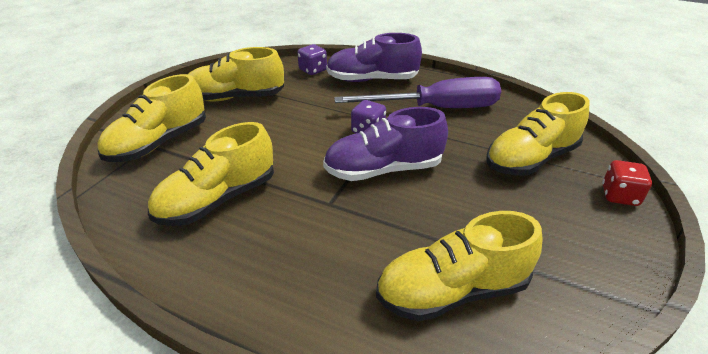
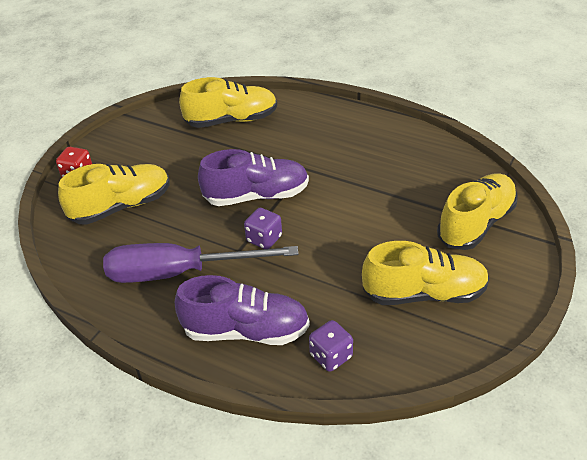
camera: 175 degrees left, 5 degrees up
(218, 199) = (392, 170): yellow shoe -> none

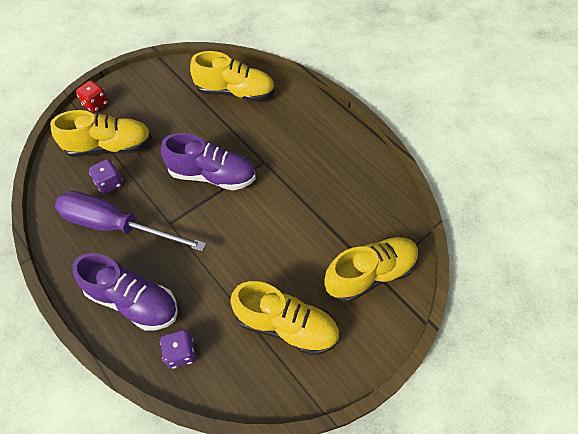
camera: 20 degrees right, 15 degrees up
(264, 239) = (194, 220): purple dice -> purple dice (110, 183)

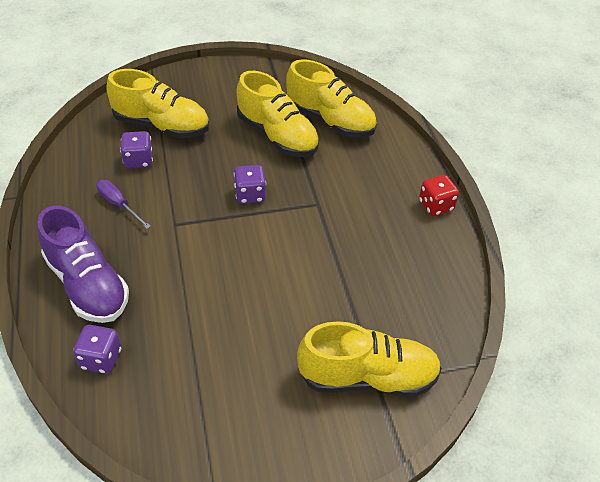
camera: 25 degrees right, 10 degrees down
(96, 104) = (174, 80): red dice -> red dice (436, 206)
(117, 226) = (119, 205): purple screwdriver -> purple screwdriver, size x0.44
(212, 175) = (250, 195): purple shoe -> purple dice
(286, 326) = (232, 386): yellow shoe -> yellow shoe (277, 136)

